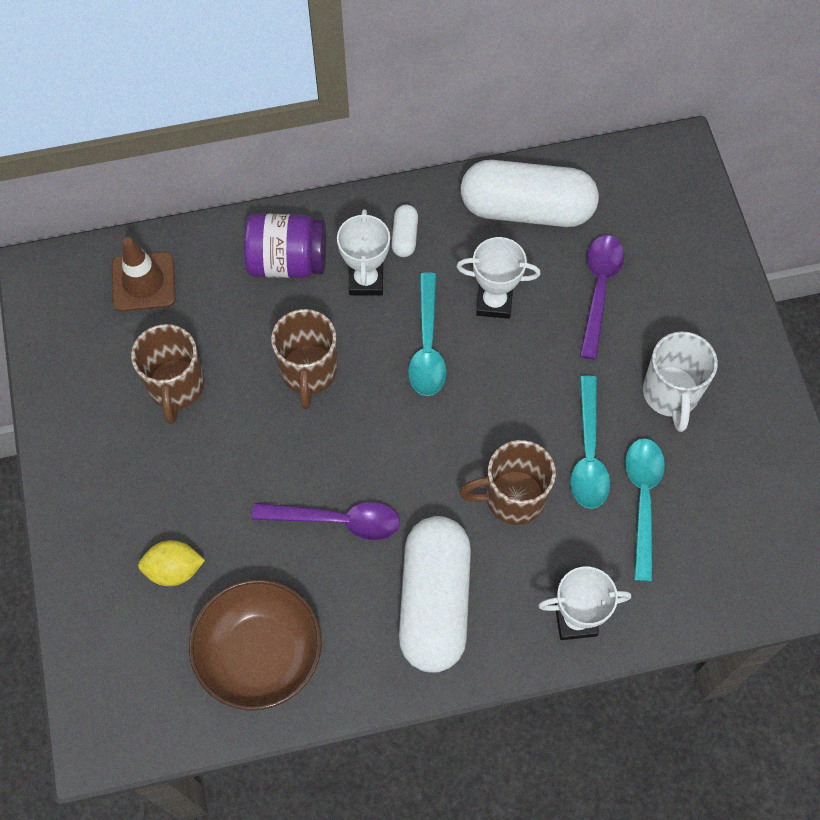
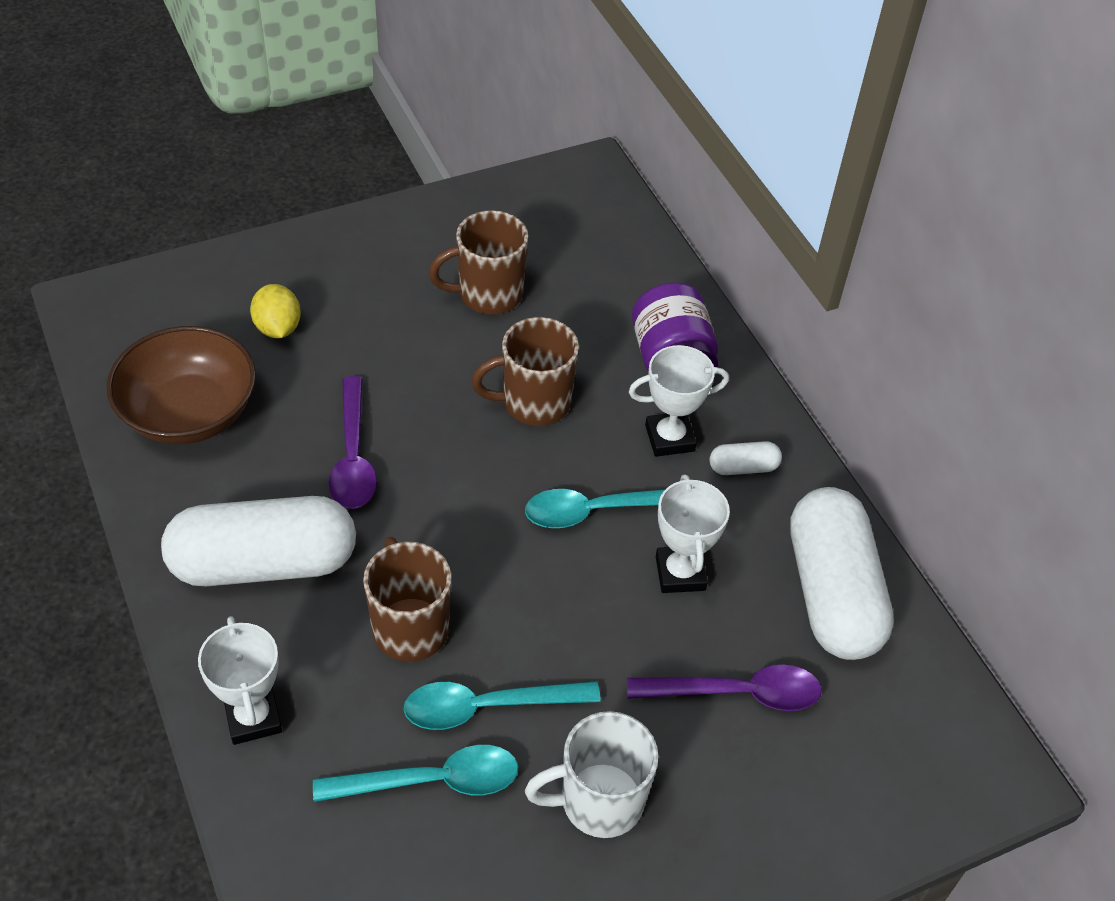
camera: 75 degrees right, 15 degrees down
(143, 282) = (607, 248): brown traffic cone -> none

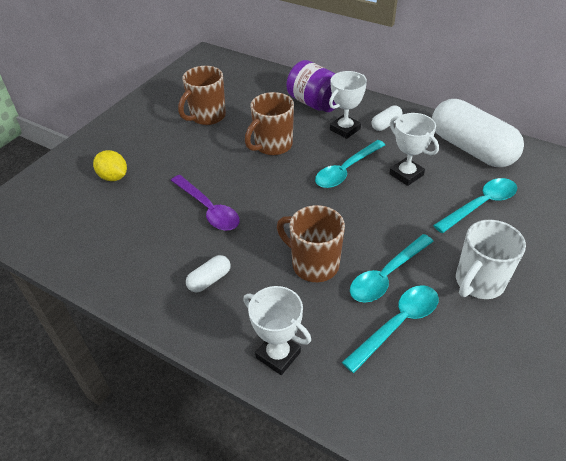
camera: 30 degrees left, 5 degrees down
(189, 412) = (99, 236): brown bowl -> none
(264, 563) = (209, 280): white capsule -> white capsule, size x0.42
(736, 693) = (480, 205): purple spoon -> turquoise spoon

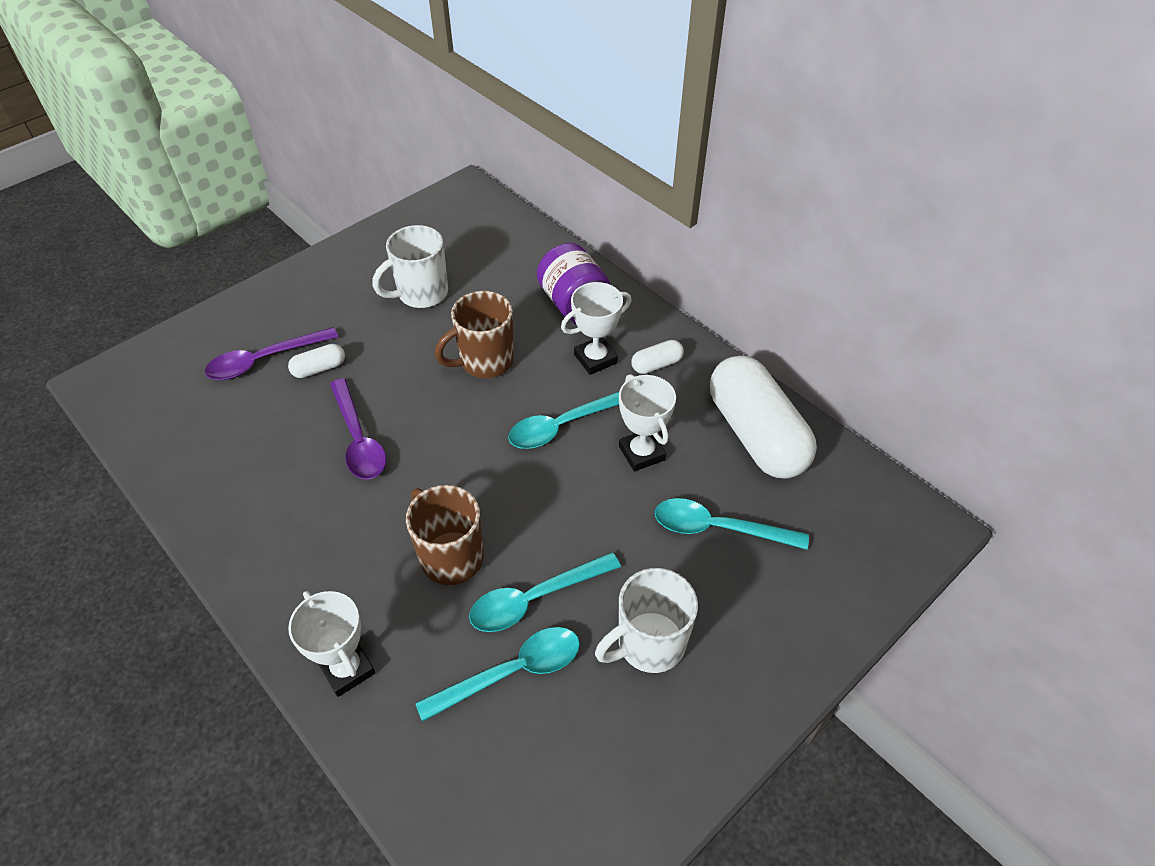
camera: 15 degrees right, 5 degrees up
(113, 177) = (264, 360): yellow lemon -> purple spoon
(207, 116) = (421, 294): brown mug -> white mug
(209, 280) = (314, 542): white capsule -> white capsule (319, 369)
(480, 205) = (718, 528): turquoise spoon -> turquoise spoon turned 150 degrees counterclockwise

